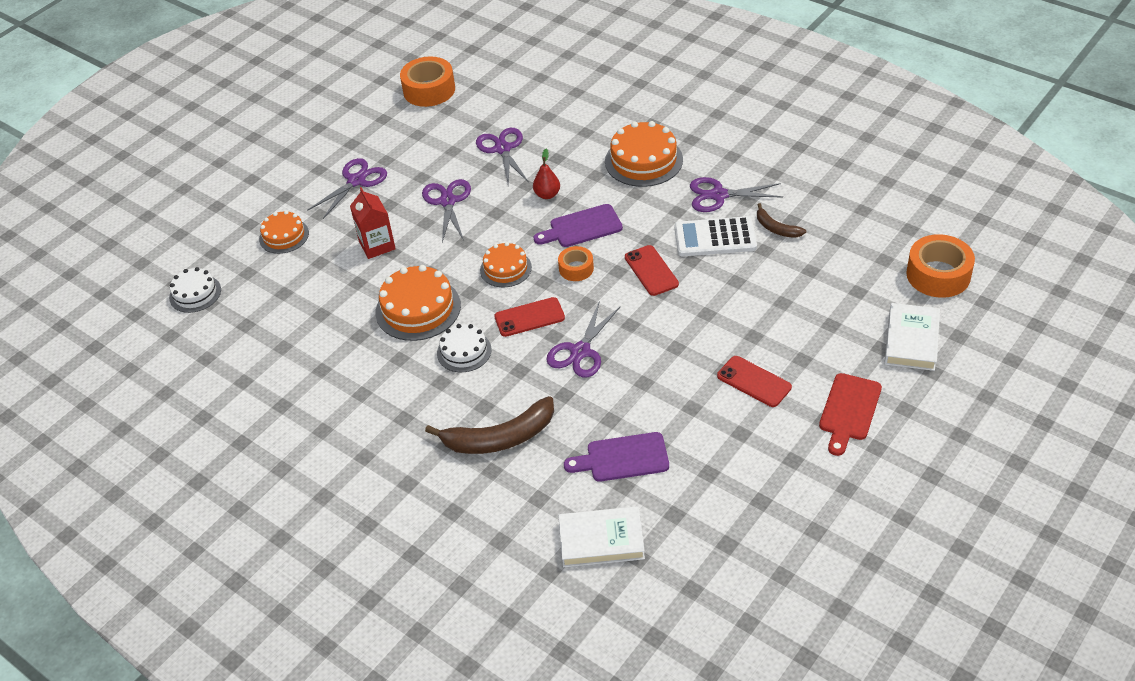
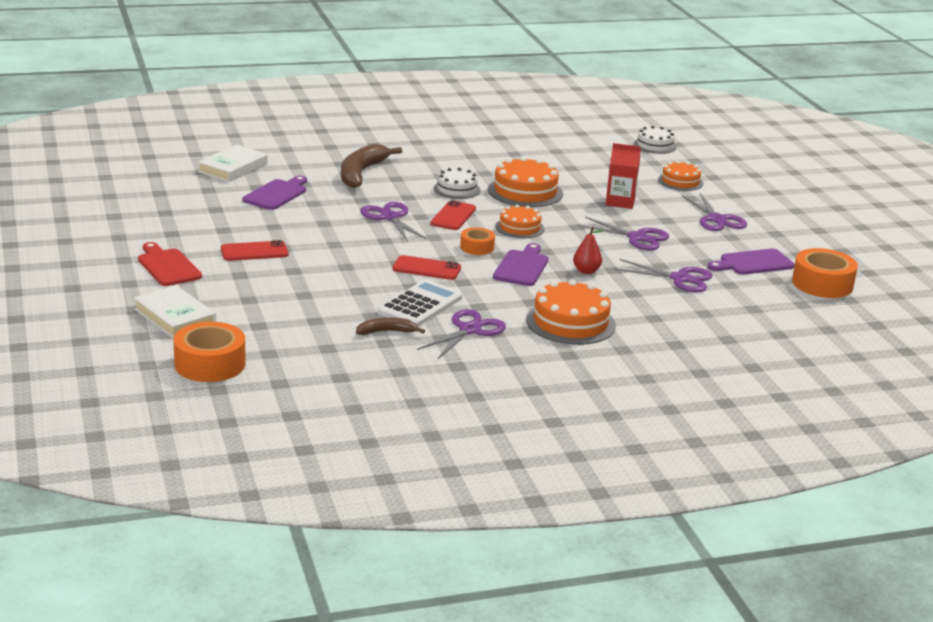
camera: 120 degrees right, 20 degrees down
(428, 131) = (753, 263): none -> purple cutting board

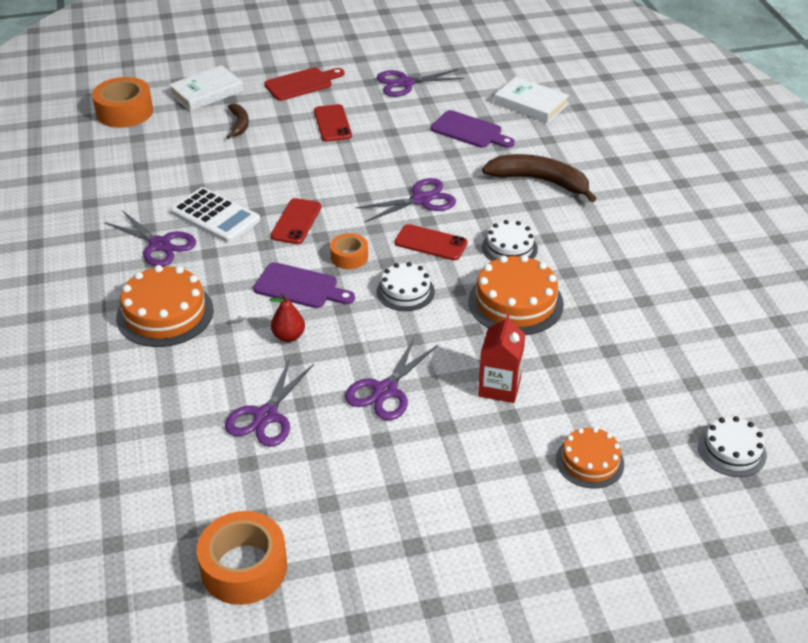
camera: 95 degrees right, 15 degrees up
(386, 332) = (164, 196): brown banana -> brown banana (239, 124)
(519, 227) = (405, 291): orange cake -> white cake
(717, 219) = (455, 483): purple scissors -> purple scissors (405, 83)
(753, 263) = (311, 499): purple cutting board -> none

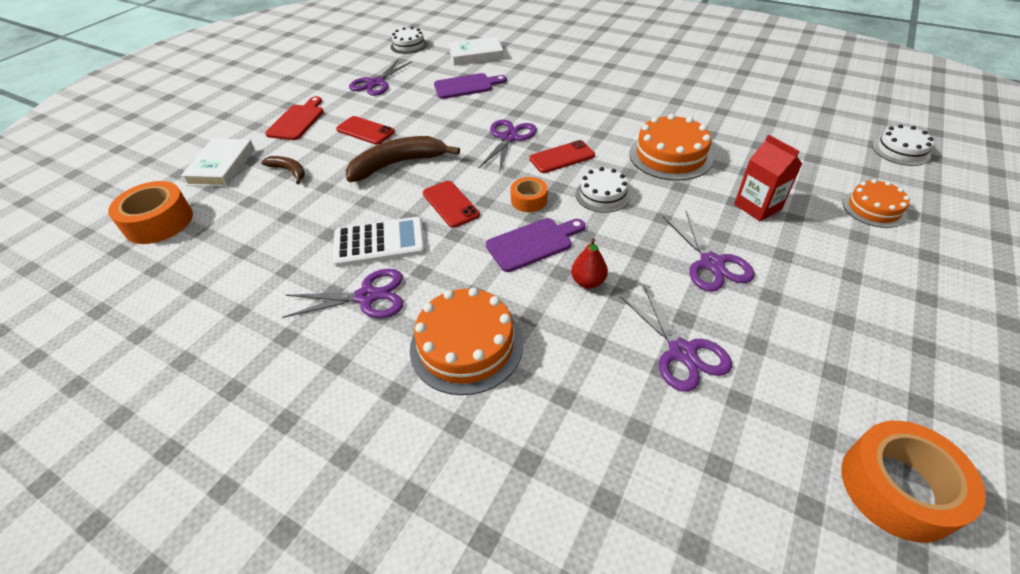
camera: 45 degrees left, 5 degrees up
(509, 248) = (609, 130): white cake -> white cake (409, 45)
(540, 181) = (556, 88): brown banana -> brown banana (398, 164)

